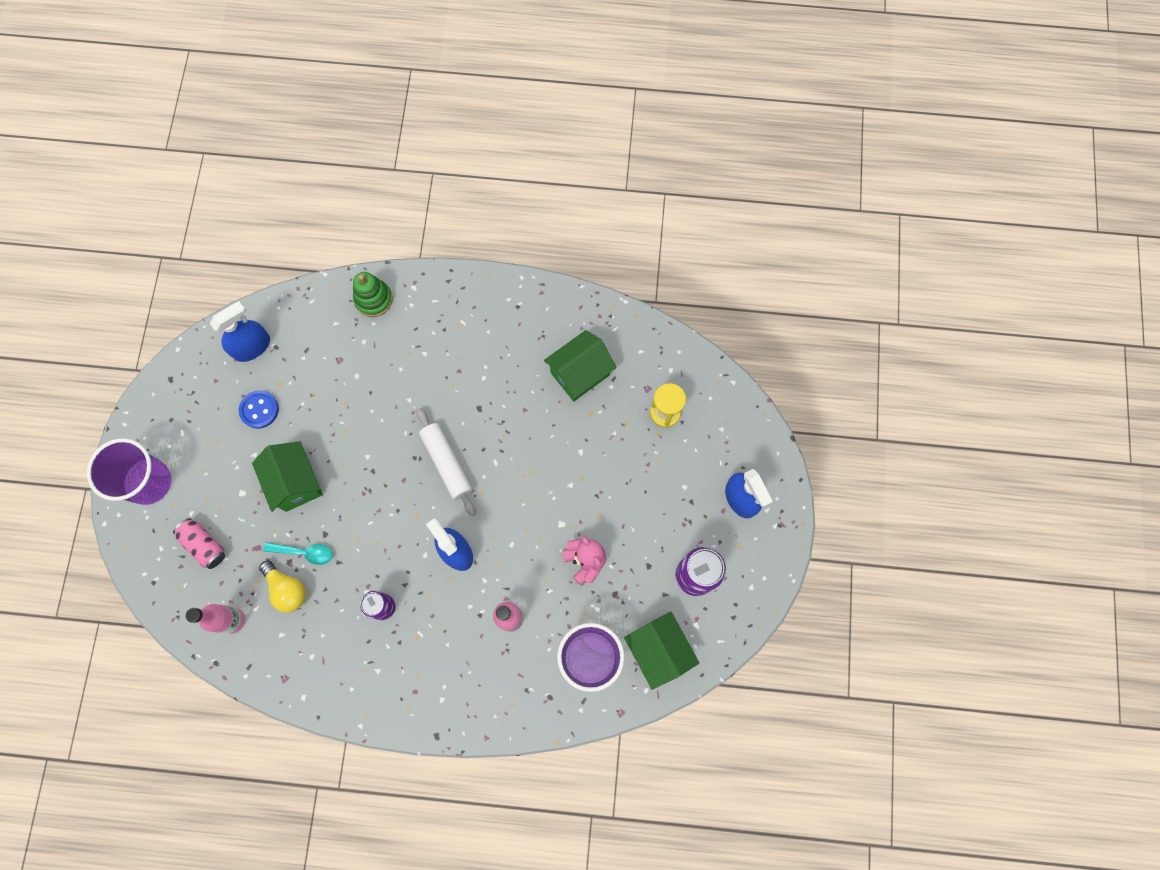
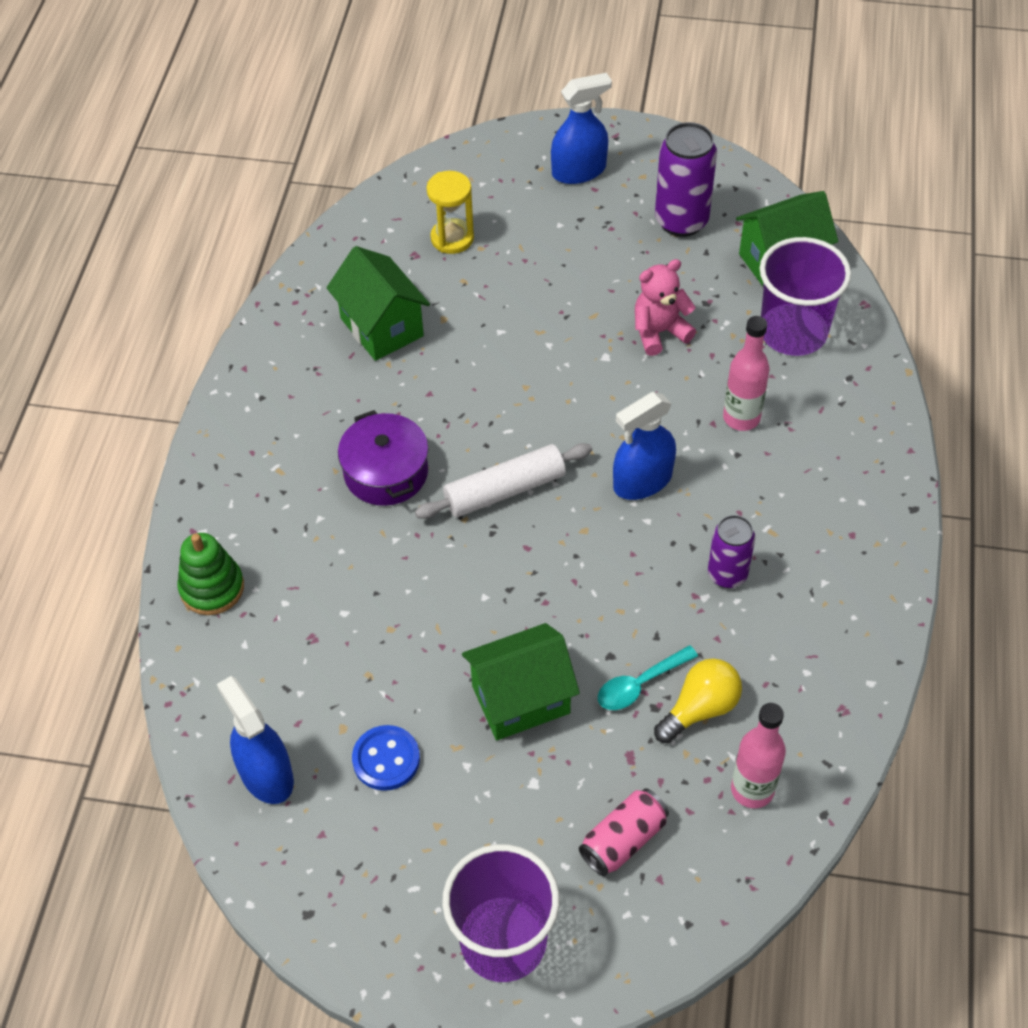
camera: 85 degrees left, 20 degrees down
(304, 552) = (639, 684): turquoise spoon -> turquoise spoon turned 135 degrees counterclockwise
(460, 389) = (386, 472): none -> purple pot

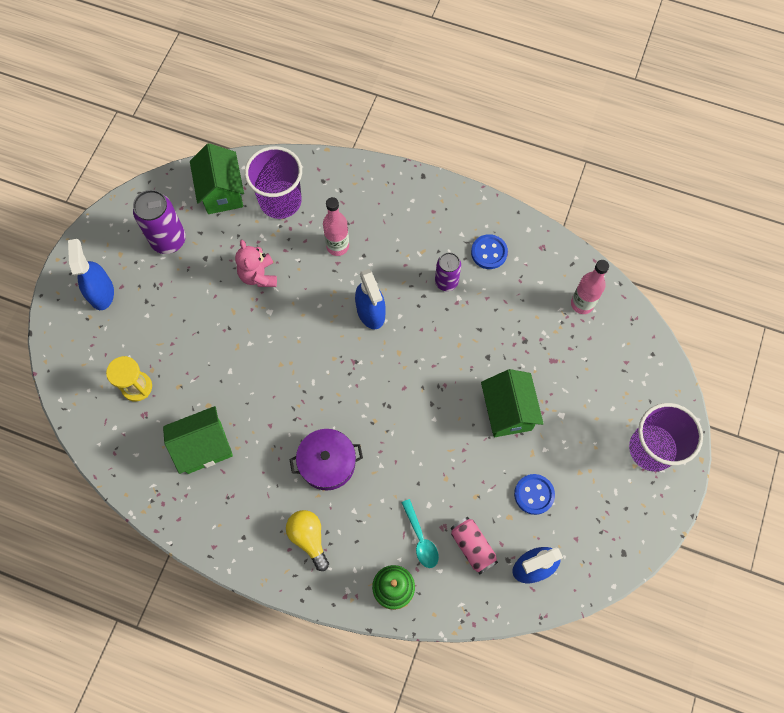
camera: 80 degrees left, 15 degrees up
(504, 490) = (359, 392): white rolling pin -> none
(623, 840) = (602, 375): pink can -> pink can (472, 547)
(639, 684) = (509, 345): turquoise spoon -> turquoise spoon (421, 539)
(700, 709) = (529, 318): yellow light bulb -> yellow light bulb (309, 538)
(803, 628) = (489, 252): none -> blue button

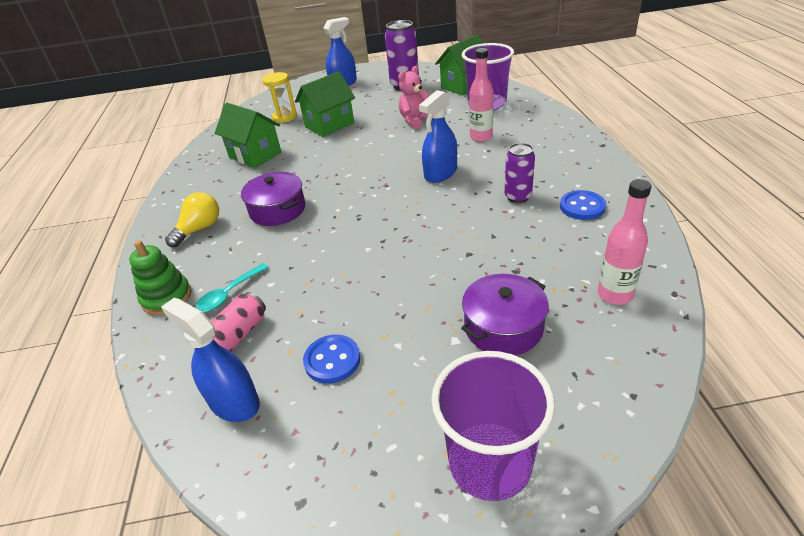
camera: 65 degrees right, 30 degrees down
(507, 411) = (419, 294): green house -> green house (329, 125)
(568, 382) = (503, 327): none -> purple pot

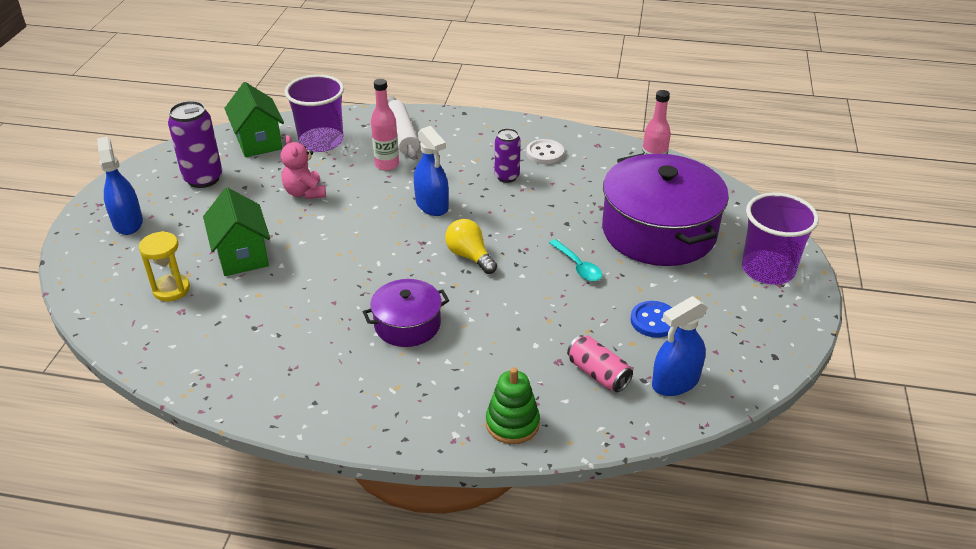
camera: 75 degrees left, 0 degrees up
(199, 229) = (397, 392): yellow light bulb -> yellow light bulb (469, 256)
(229, 294) = (534, 375): turquoise spoon -> turquoise spoon (578, 266)
(255, 155) = (256, 329): green house -> none
(503, 327) = (658, 231): purple pot -> purple pot, size x1.93
(531, 130) = (402, 135): none -> white rolling pin
(582, 207) = (545, 153): blue button -> white button

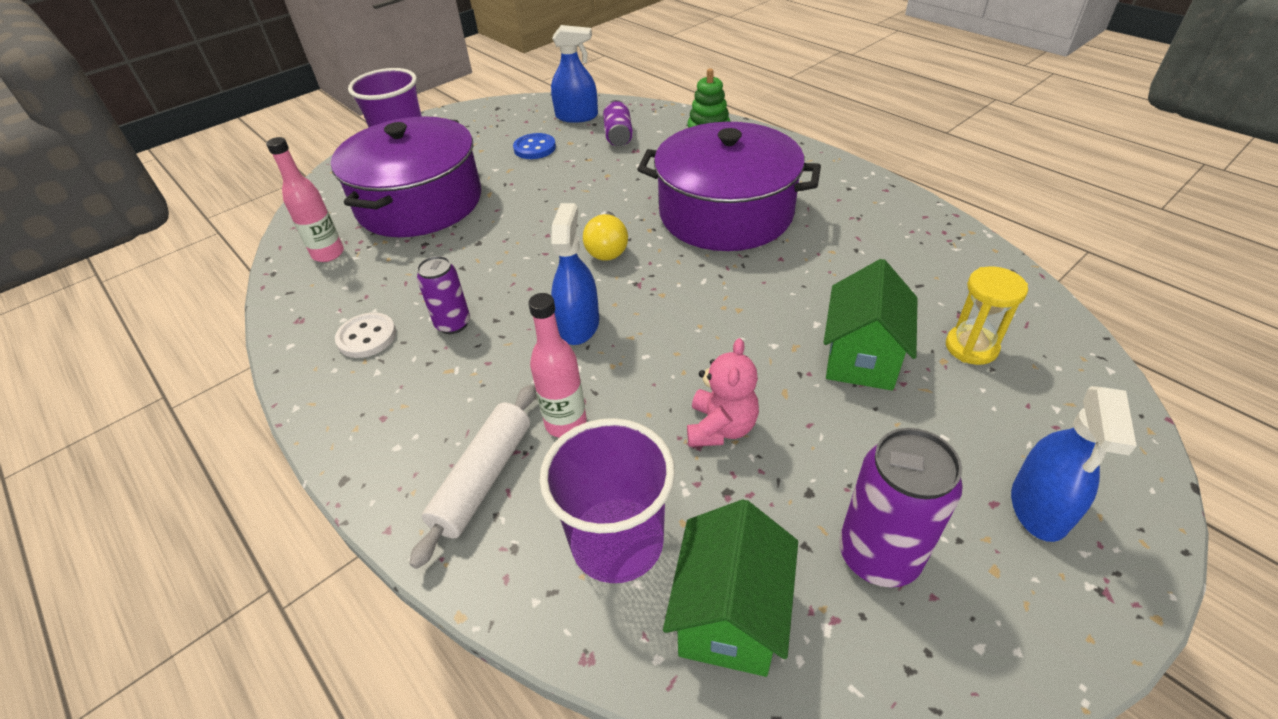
camera: 140 degrees left, 5 degrees up
(407, 324) = (725, 213): purple pot -> purple pot, size x1.93
(578, 266) = (528, 202): turquoise spoon -> none
(598, 374) = (618, 135): pink can -> purple can

